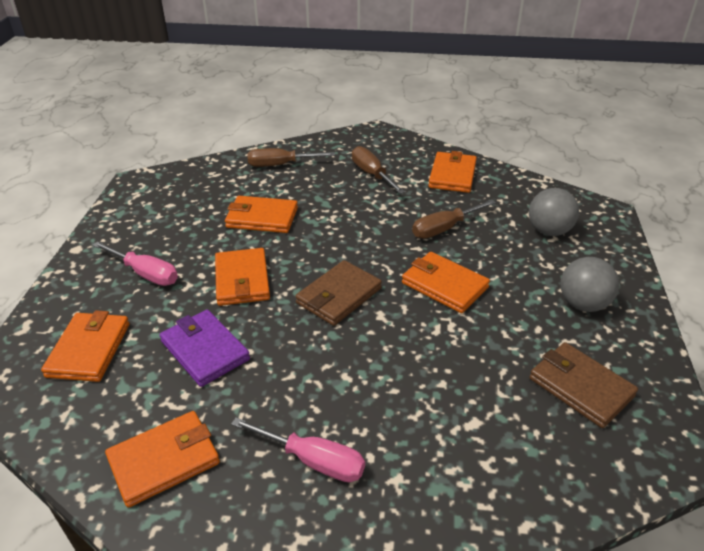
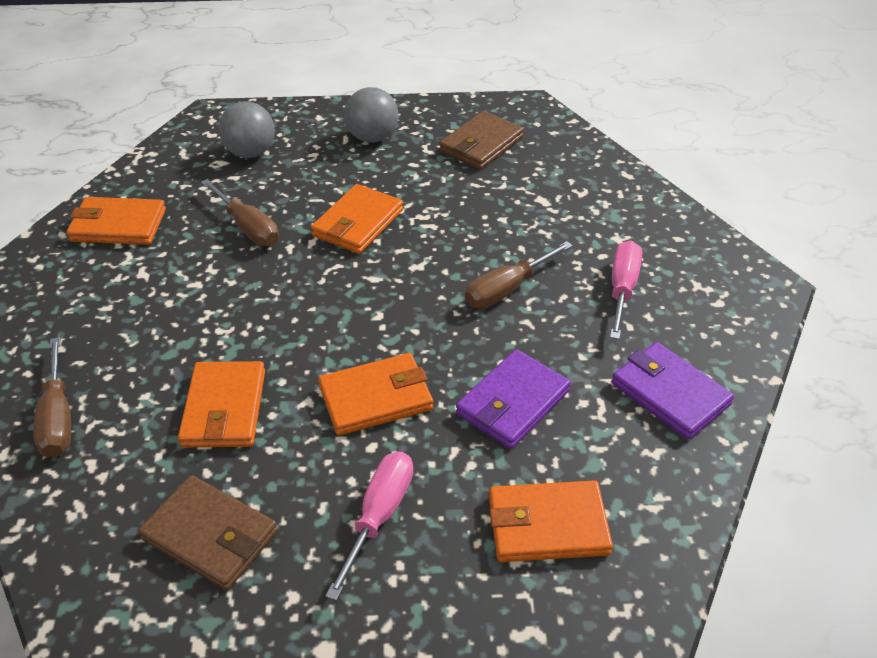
camera: 100 degrees left, 5 degrees up
(164, 461) = (670, 393): orange wallet -> purple wallet
(338, 296) = (391, 302): brown wallet -> brown wallet (210, 536)
(372, 174) = (106, 302): brown screwdriver -> brown screwdriver (507, 289)

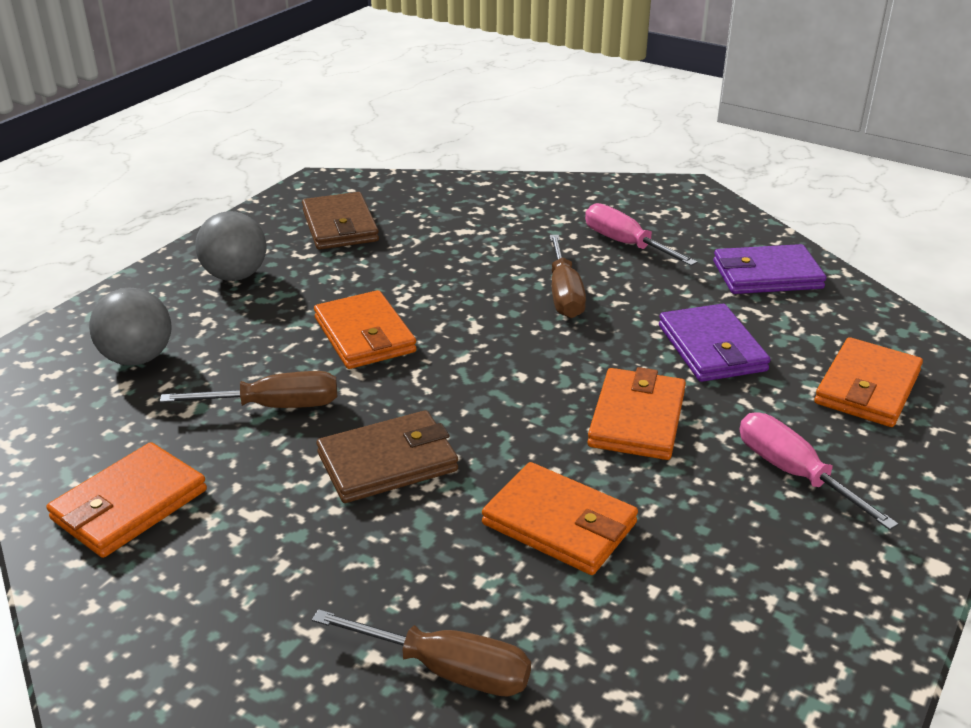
camera: 55 degrees left, 10 degrees down
(210, 536) = (741, 596): brown wallet -> brown wallet (388, 462)

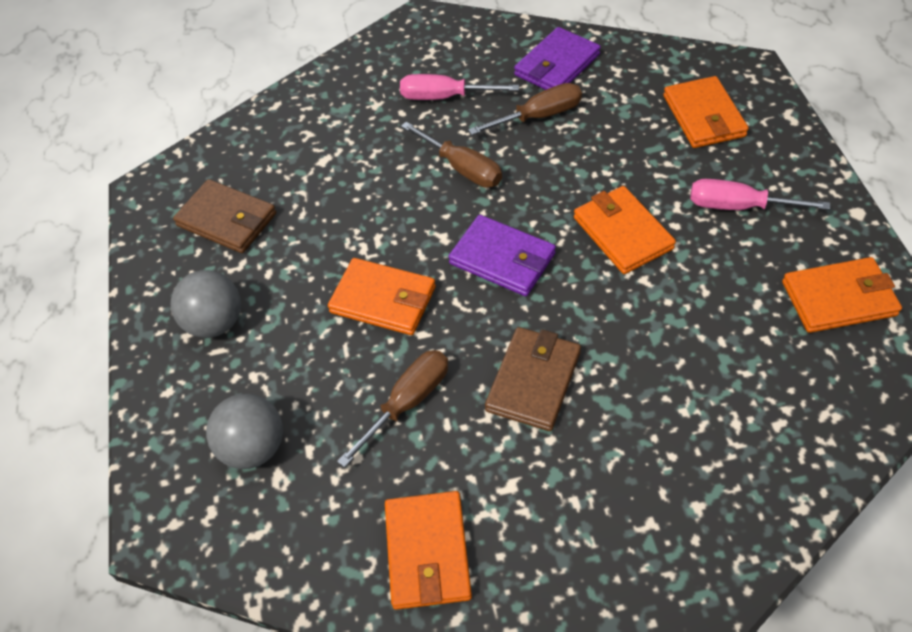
camera: 40 degrees left, 20 degrees up
(445, 669) = (739, 478): brown screwdriver -> brown screwdriver (538, 116)
(559, 524) = (675, 339): orange wallet -> orange wallet (839, 298)
(711, 348) = (596, 148): purple wallet -> purple wallet (502, 259)

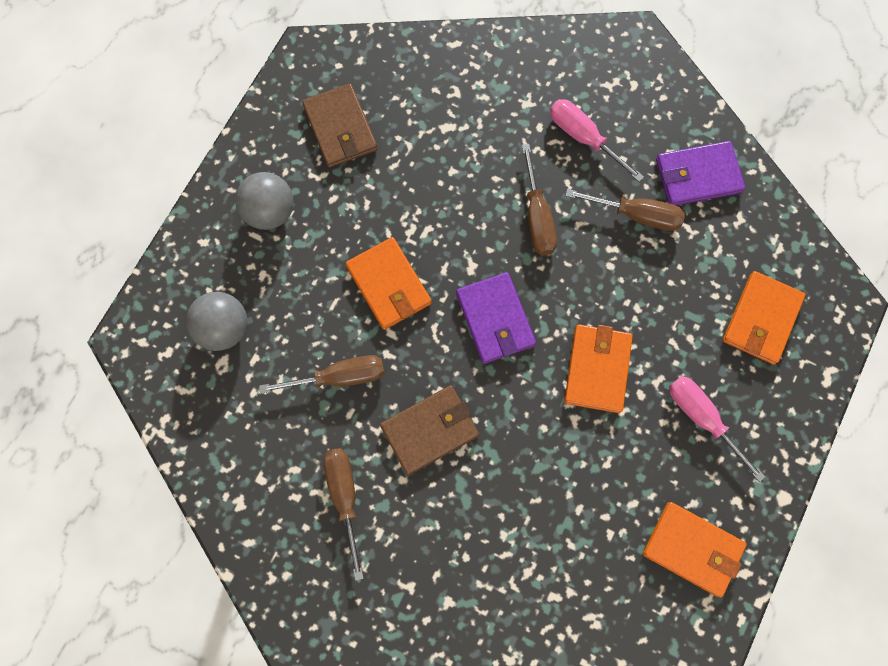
camera: 35 degrees right, 20 degrees up
(427, 552) = (267, 488): orange wallet -> none
(512, 498) = (344, 498): none -> brown screwdriver

